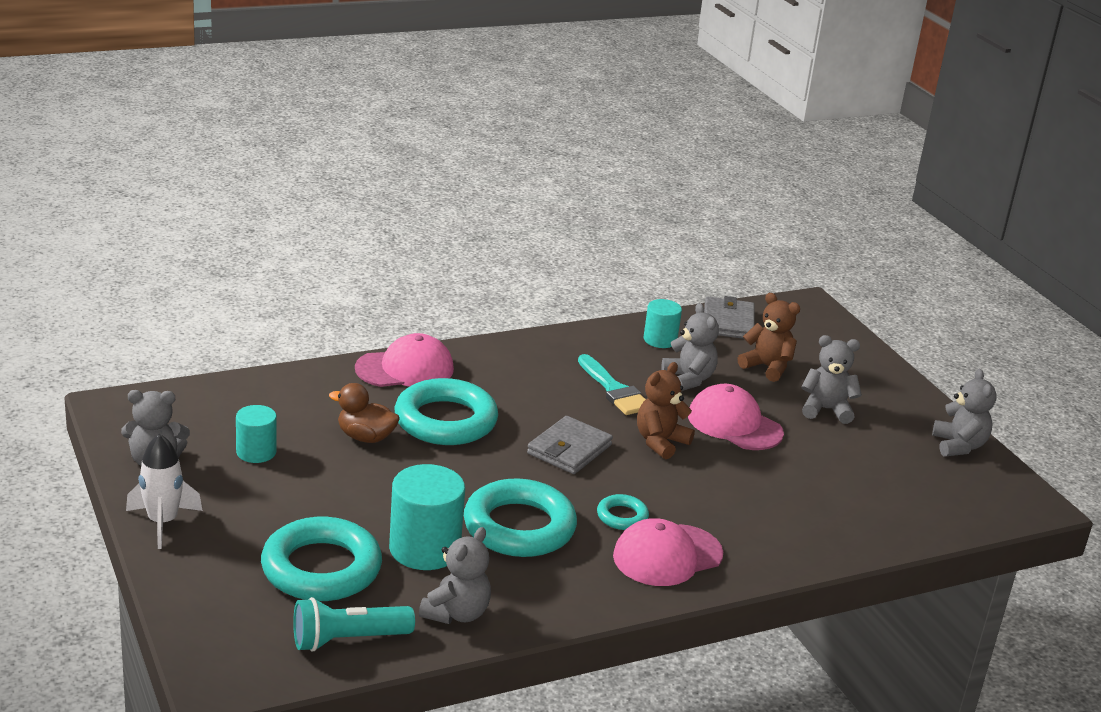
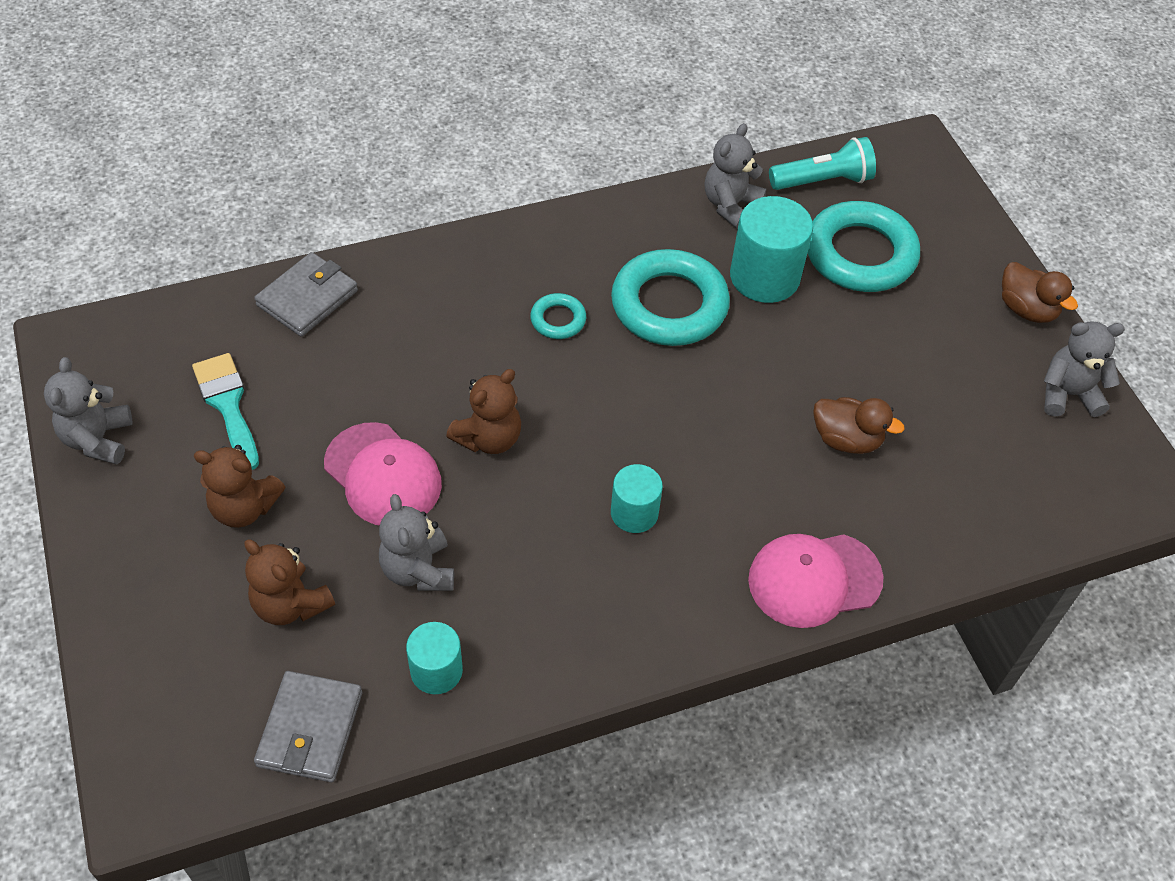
camera: 175 degrees left, 25 degrees up
(162, 522) = (1026, 309): white rocket -> brown duck
(256, 452) = (965, 412): turquoise cylinder -> turquoise cylinder (634, 513)
(445, 420) = (753, 472): turquoise ring -> none
(569, 449) = (604, 423): grey wallet -> grey wallet (307, 298)
(614, 390) = (529, 541): turquoise brush -> turquoise brush (228, 405)
(667, 555) = (520, 269): pink cap -> none
(826, 410) = (244, 508): grey teddy bear -> brown teddy bear

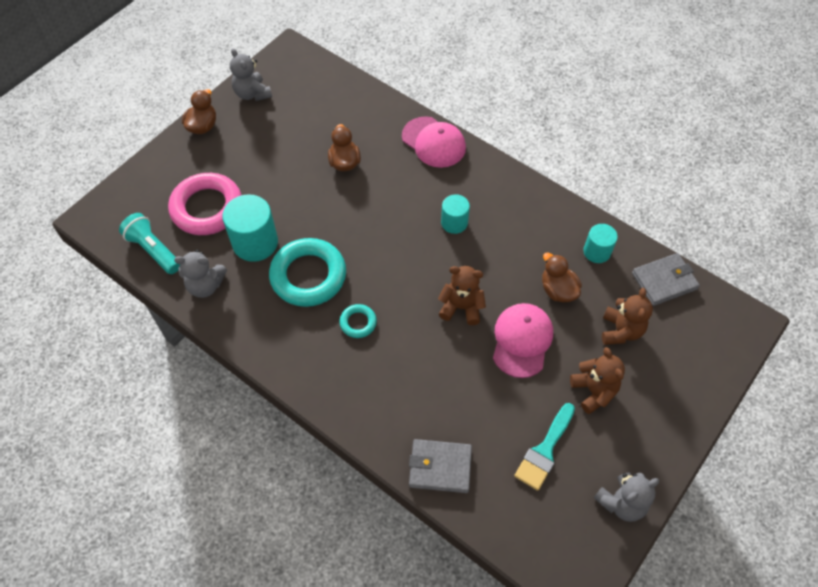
camera: 120 degrees left, 5 degrees up
(418, 570) = (558, 290): grey teddy bear -> brown duck
(860, 254) = (207, 208): turquoise ring -> pink ring

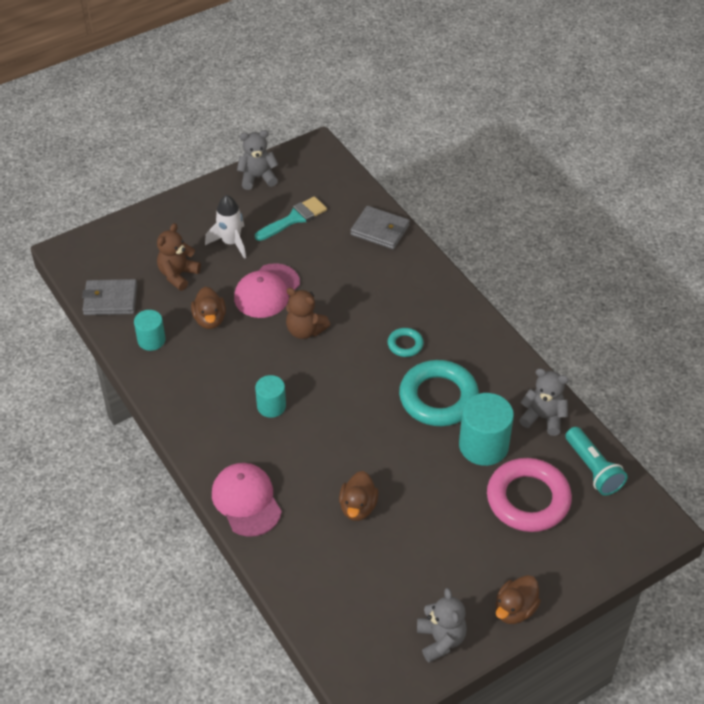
camera: 160 degrees left, 10 degrees down
(593, 391) = (231, 242): brown teddy bear -> white rocket

